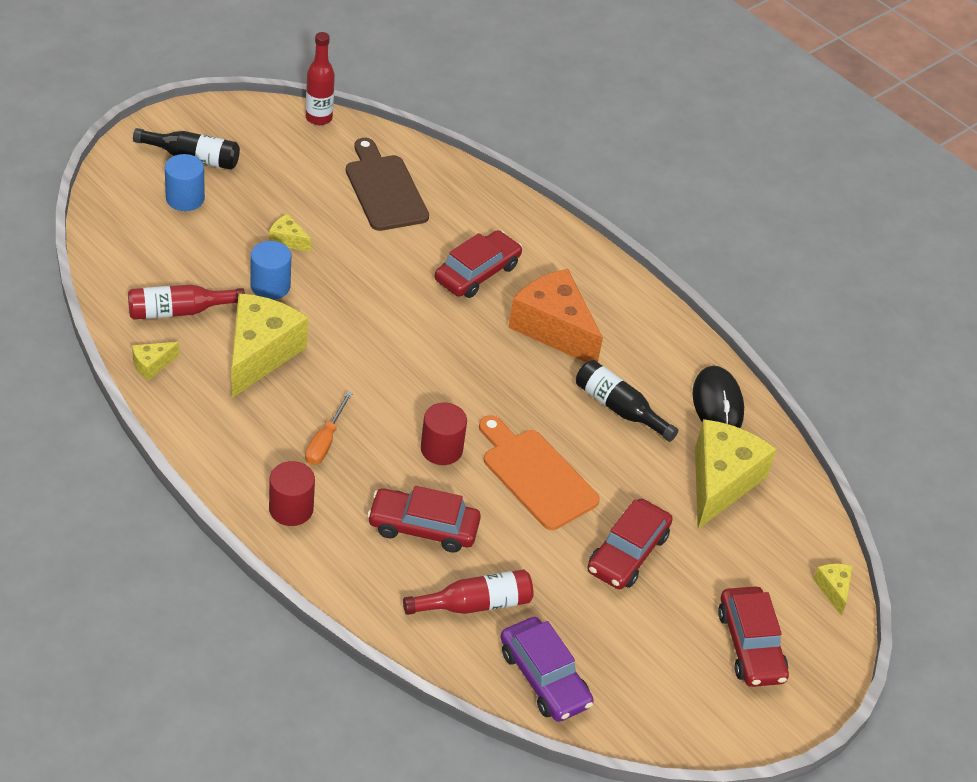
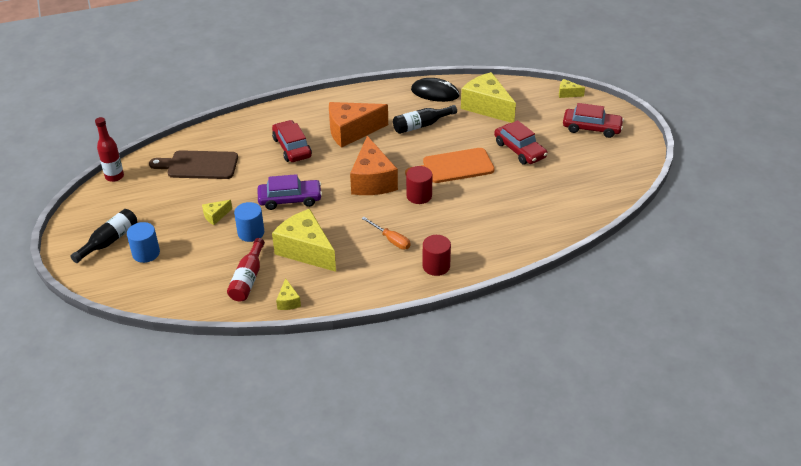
camera: 60 degrees left, 5 degrees down
(423, 527) = (472, 217): red car -> none
(449, 384) = (372, 180): none -> orange cheese
(474, 604) = (533, 212): red bottle -> none
(544, 678) = (589, 200): purple car -> purple car (290, 199)

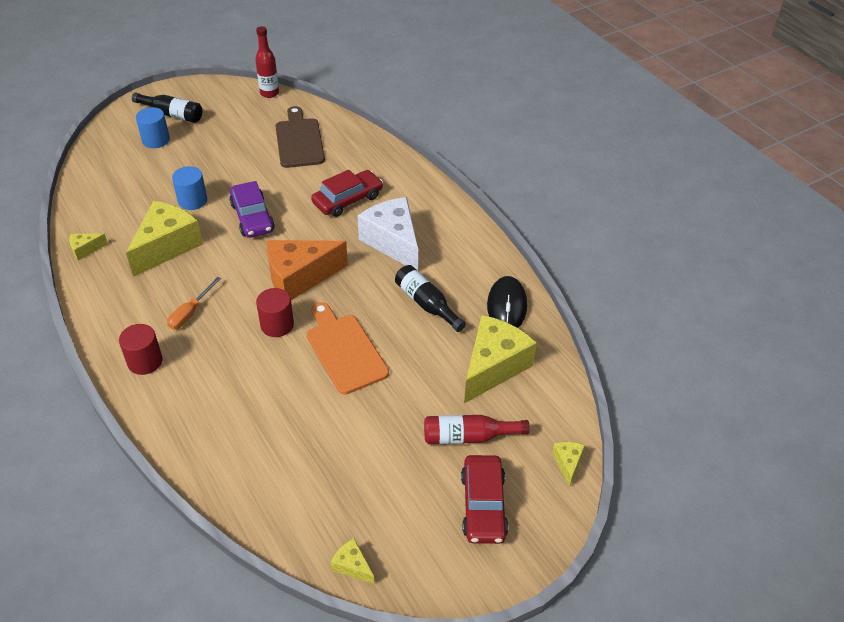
camera: 75 degrees right, 5 degrees up
(215, 216) = (217, 170): yellow cheese -> yellow cheese (352, 566)
(248, 278) = (120, 214): red bottle -> red bottle (468, 436)
(351, 131) = (393, 242): orange cheese -> white cheese
(519, 150) = (400, 418): red car -> none

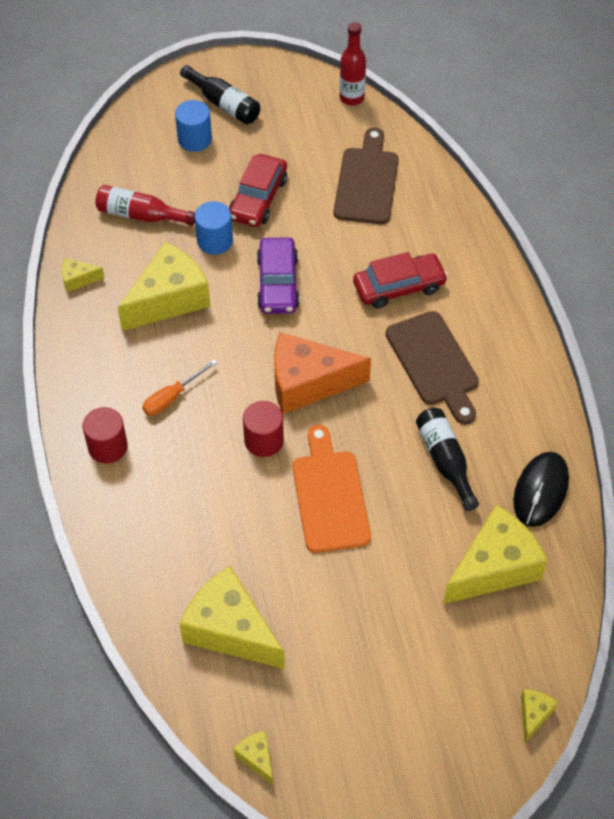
camera: 20 degrees right, 10 degrees up
(295, 471) = (230, 630): none -> yellow cheese
(393, 242) = (434, 363): white cheese -> brown cutting board
(468, 436) = (433, 647): red bottle -> red bottle (141, 215)
(483, 505) = (419, 734): red car -> red car (258, 198)

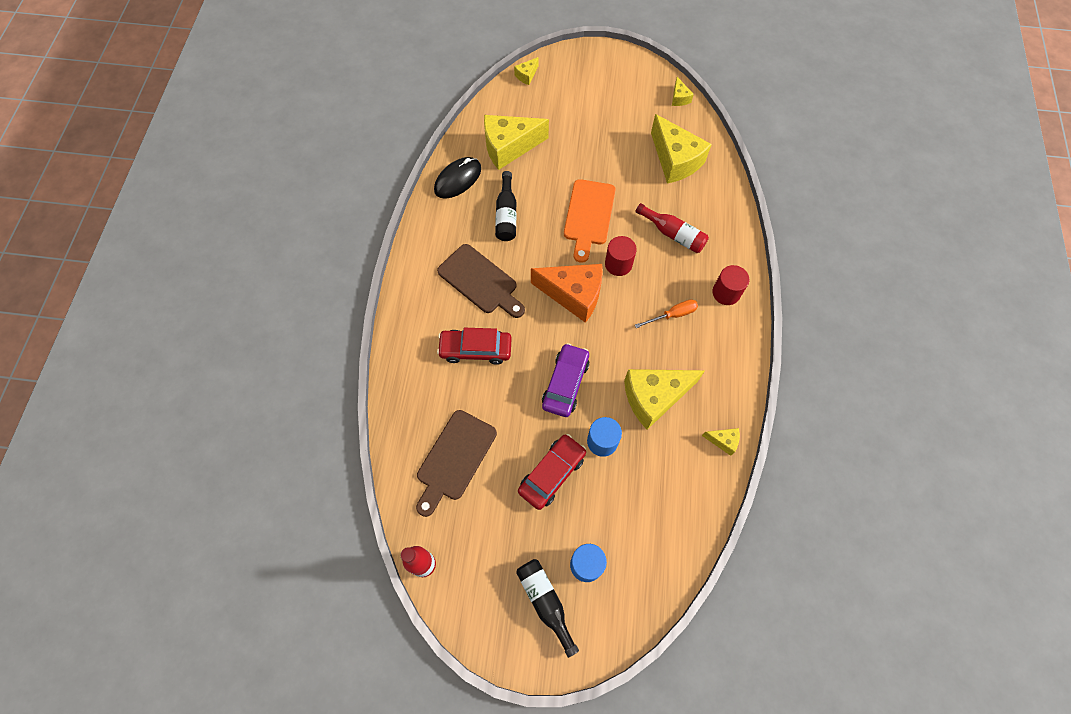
camera: 160 degrees left, 10 degrees up
(141, 215) = (657, 491): red bottle -> red bottle (673, 234)
(434, 363) = (480, 281): brown cutting board -> brown cutting board turned 135 degrees clockwise

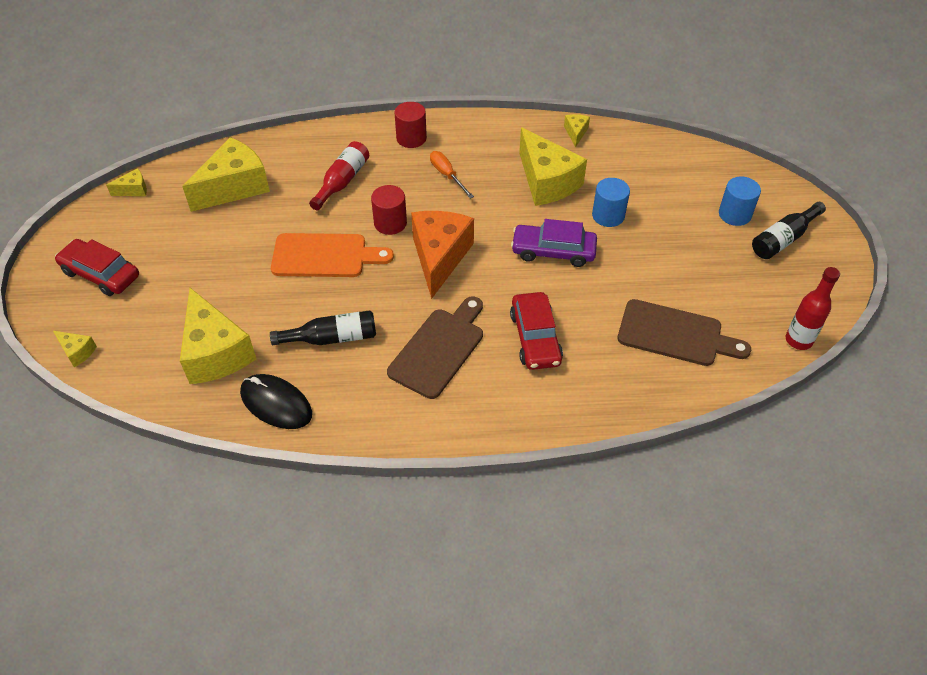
camera: 100 degrees left, 15 degrees down
(552, 473) = (657, 250): red car -> red car (101, 274)

